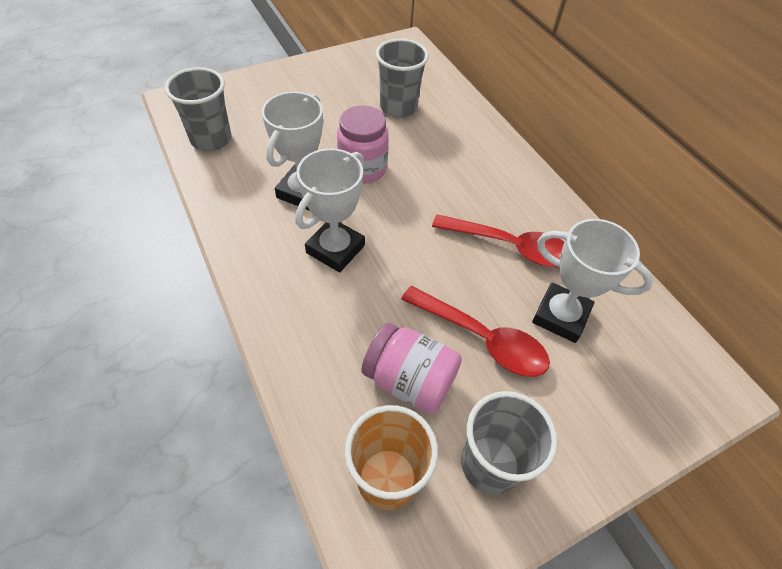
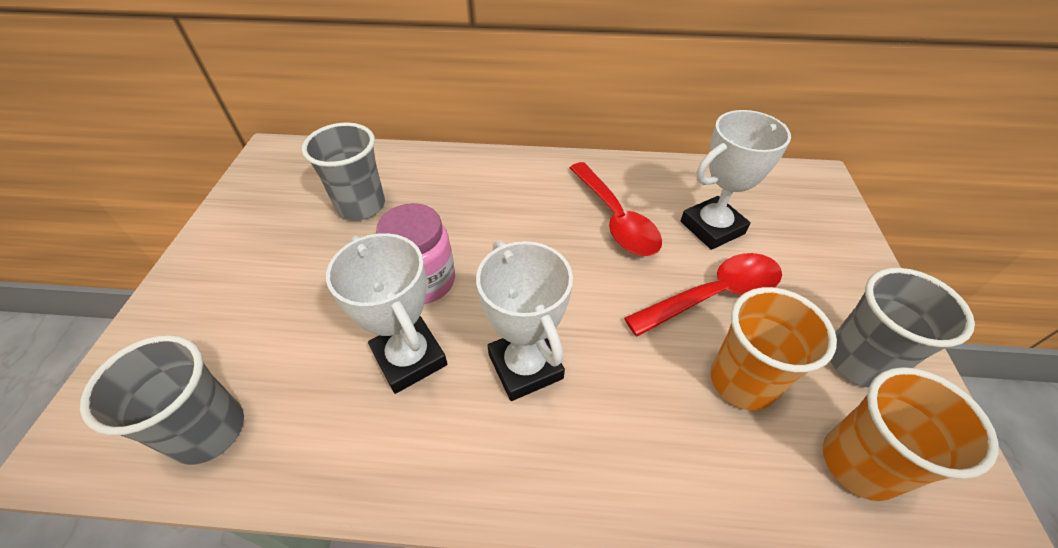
camera: 55 degrees left, 5 degrees down
(409, 381) = (742, 381): pink jar -> orange cup
(510, 246) = (615, 219): red spoon -> red spoon turned 105 degrees clockwise

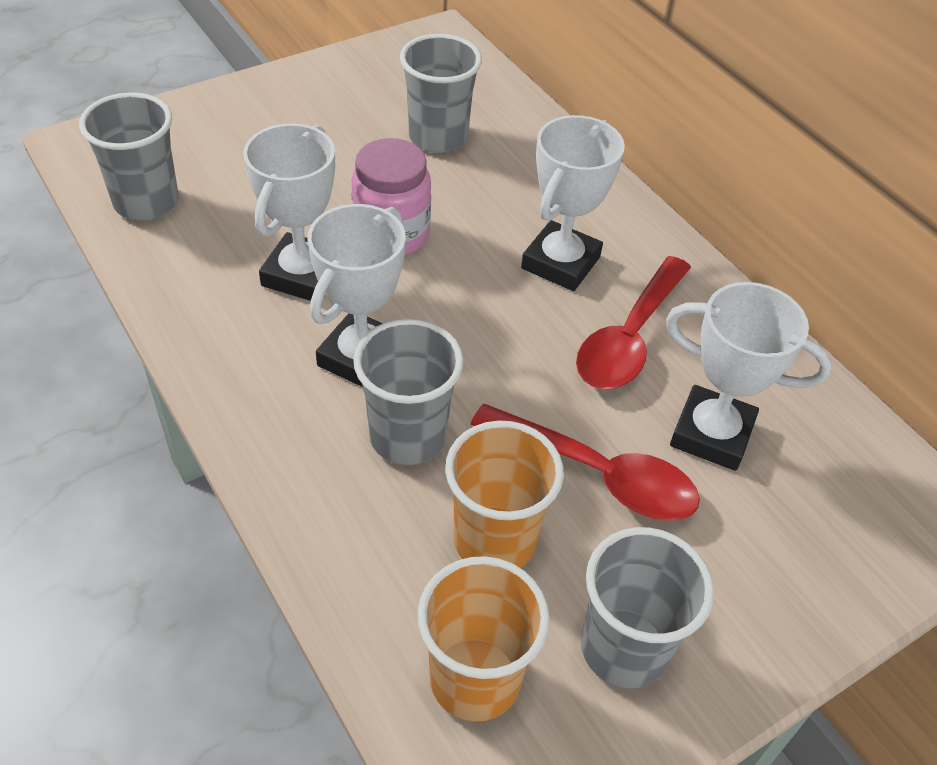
camera: 50 degrees right, 0 degrees up
(530, 213) = (560, 263): none -> white trophy
(620, 380) = (408, 436): none -> grey cup

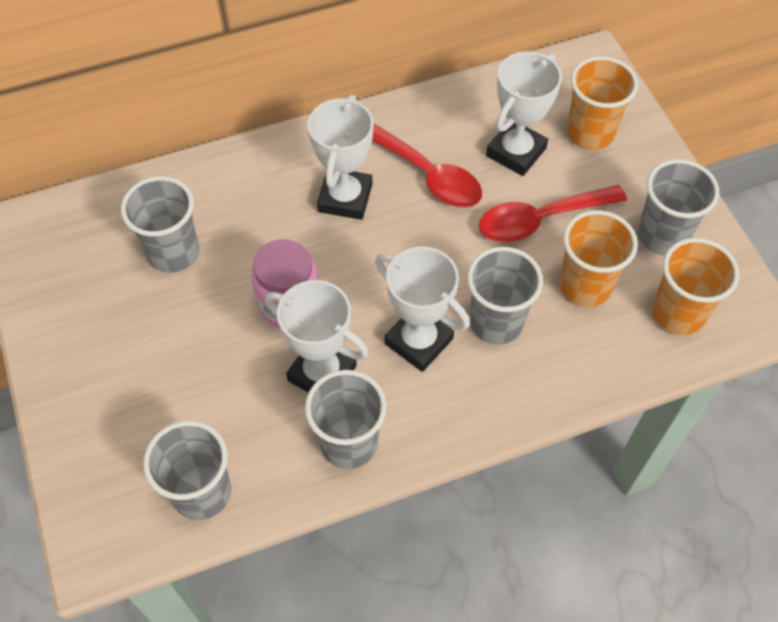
camera: 75 degrees left, 10 degrees up
(211, 309) = (349, 443): none -> grey cup
(560, 263) = (345, 198): white trophy -> white trophy turned 60 degrees clockwise
(598, 474) = (540, 219): red spoon -> red spoon turned 150 degrees counterclockwise
(793, 529) = (590, 133): none -> orange cup

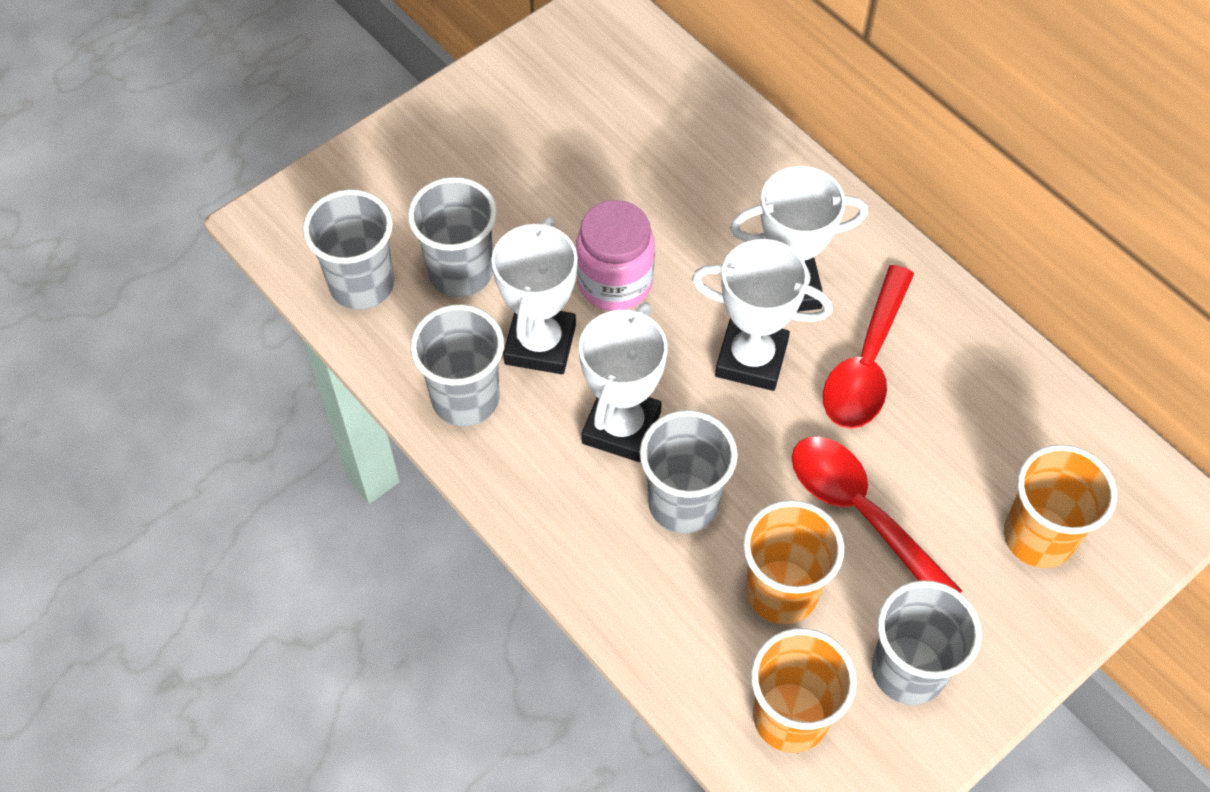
camera: 70 degrees right, 0 degrees up
(173, 252) = (633, 151): grey cup -> grey cup (460, 272)
(516, 152) = (956, 454): white trophy -> white trophy (751, 359)

